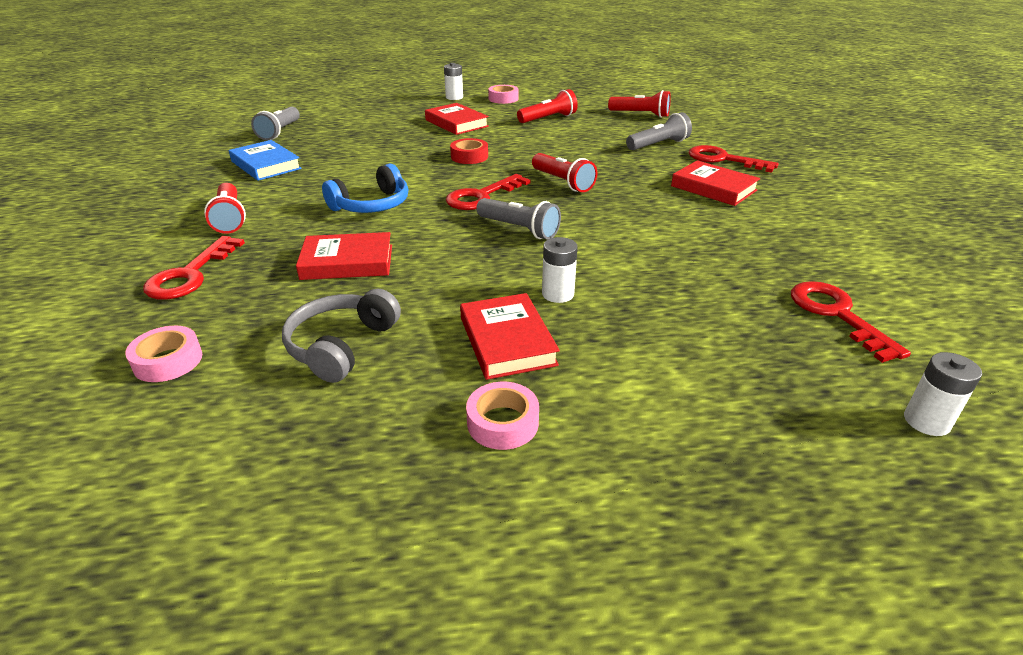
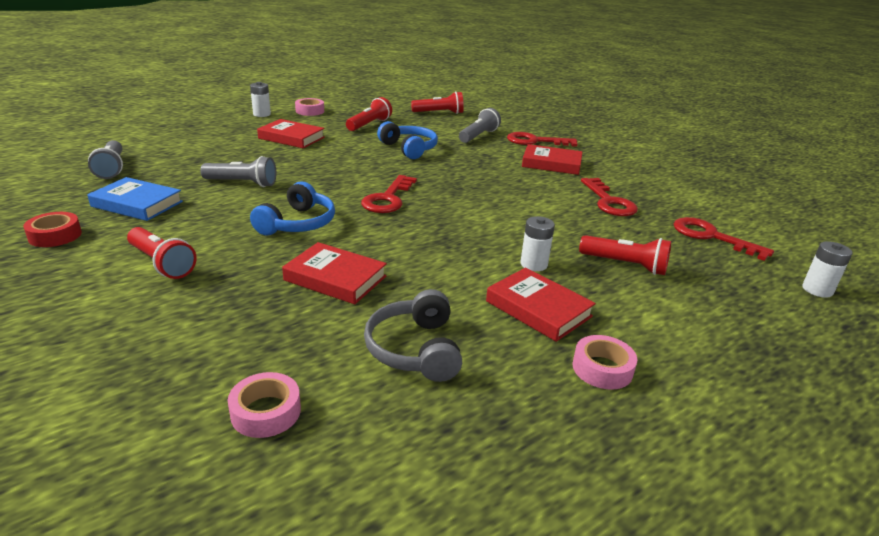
camera: 30 degrees left, 5 degrees down
(190, 275) = (186, 327): red key -> red key (609, 202)
(347, 262) = (335, 278): red book -> red book turned 60 degrees clockwise
(469, 157) = (338, 166): red tape -> red tape (55, 235)
(519, 229) = (449, 220): grey flashlight -> grey flashlight (242, 183)
(562, 149) = (409, 149): none -> blue headphones
(563, 182) = (440, 176): red flashlight -> red flashlight (625, 265)

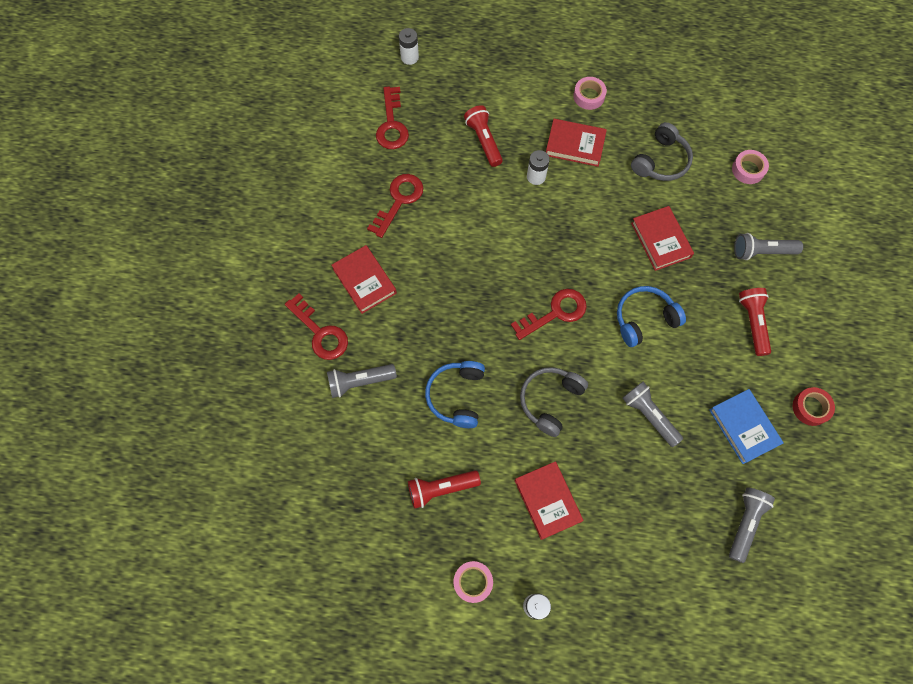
camera: 135 degrees left, 40 degrees up
(182, 325) = (761, 252): none -> grey flashlight
(337, 165) = (550, 400): none -> grey headphones
(439, 113) = (331, 475): red flashlight -> none
(538, 309) = (575, 145): red book -> red book turned 75 degrees counterclockwise

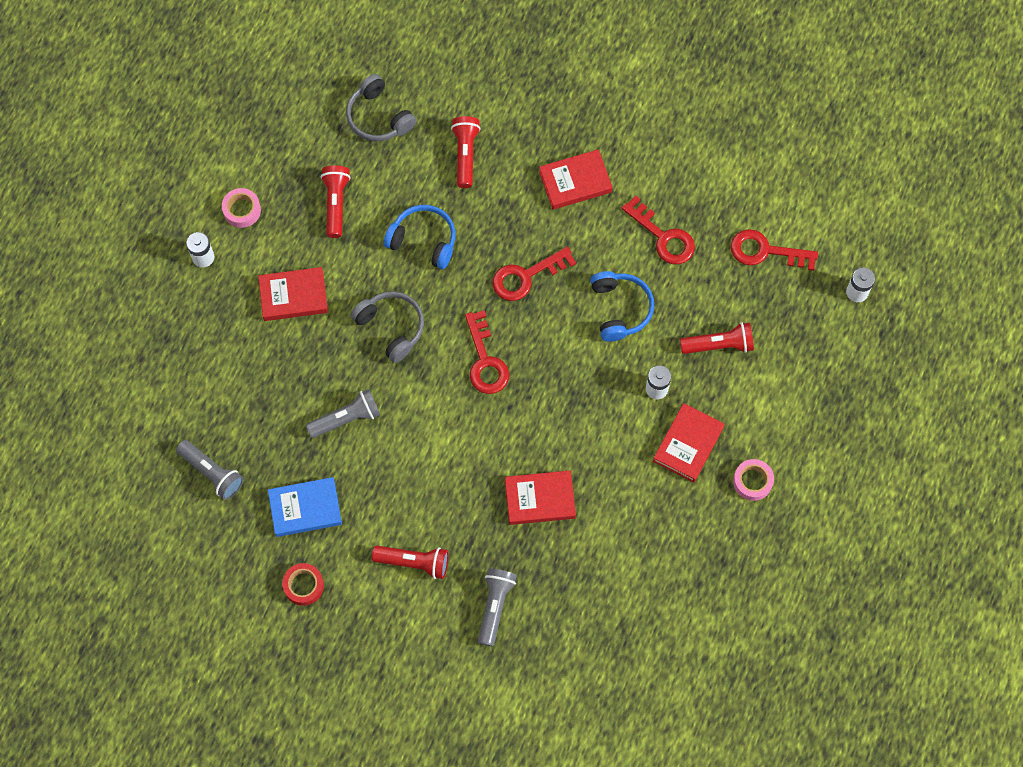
camera: 105 degrees right, 0 degrees up
(320, 332) = (529, 129): red key -> red key (526, 276)
(359, 382) = (465, 154): grey flashlight -> red flashlight
(644, 319) = (452, 449): blue headphones -> blue headphones (620, 309)
(661, 161) = (641, 535): grey headphones -> grey headphones (378, 117)
(748, 169) = (604, 633): pink tape -> none

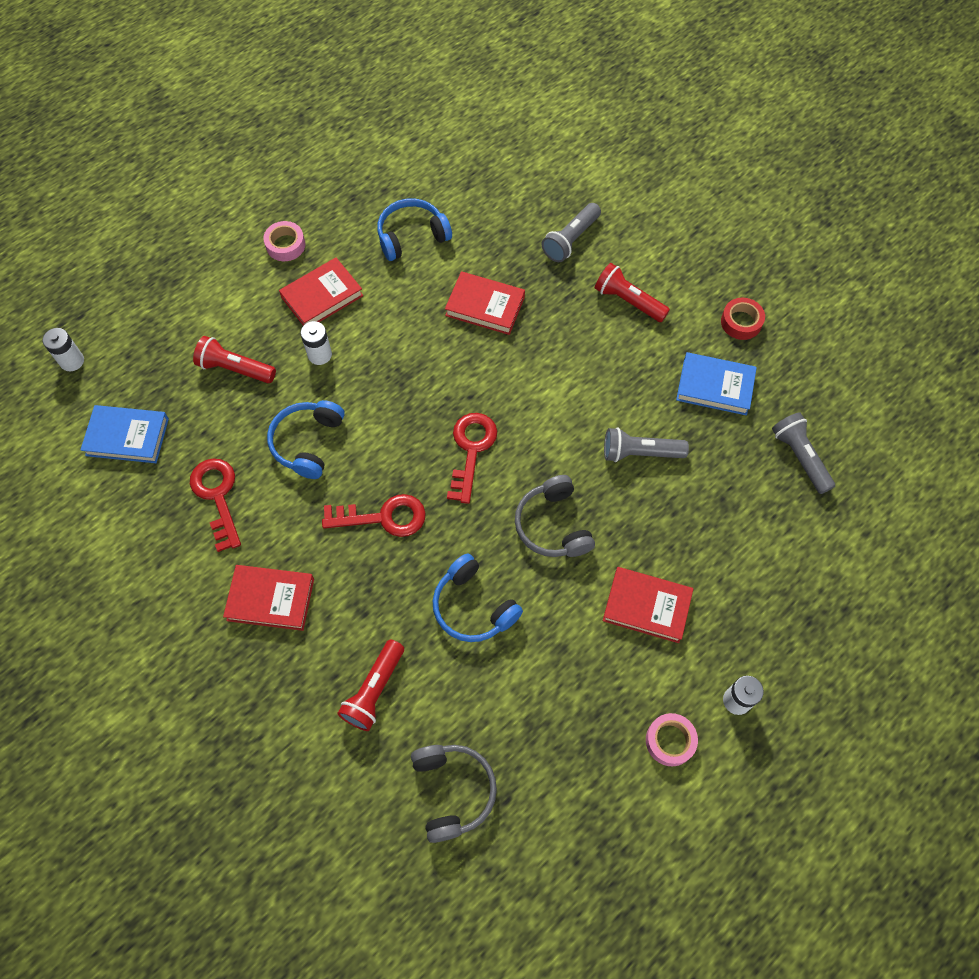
camera: 155 degrees left, 5 degrees down
(335, 203) = (554, 698): red flashlight -> none
(644, 543) = (411, 236): none -> blue headphones
(765, 251) = (127, 436): red key -> blue book

